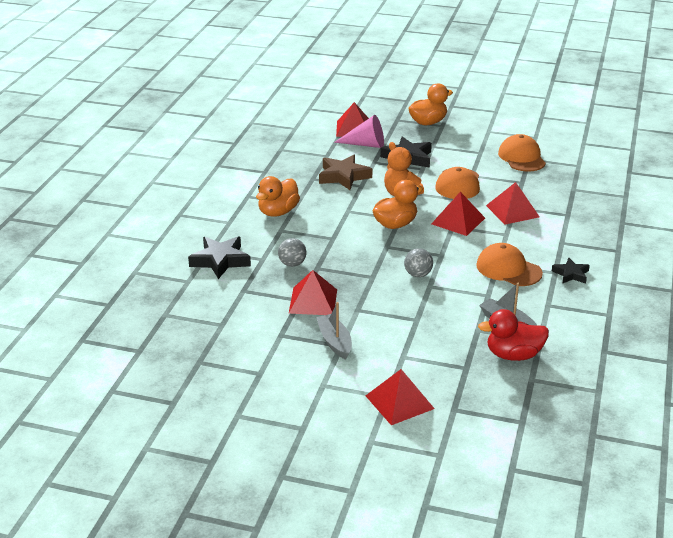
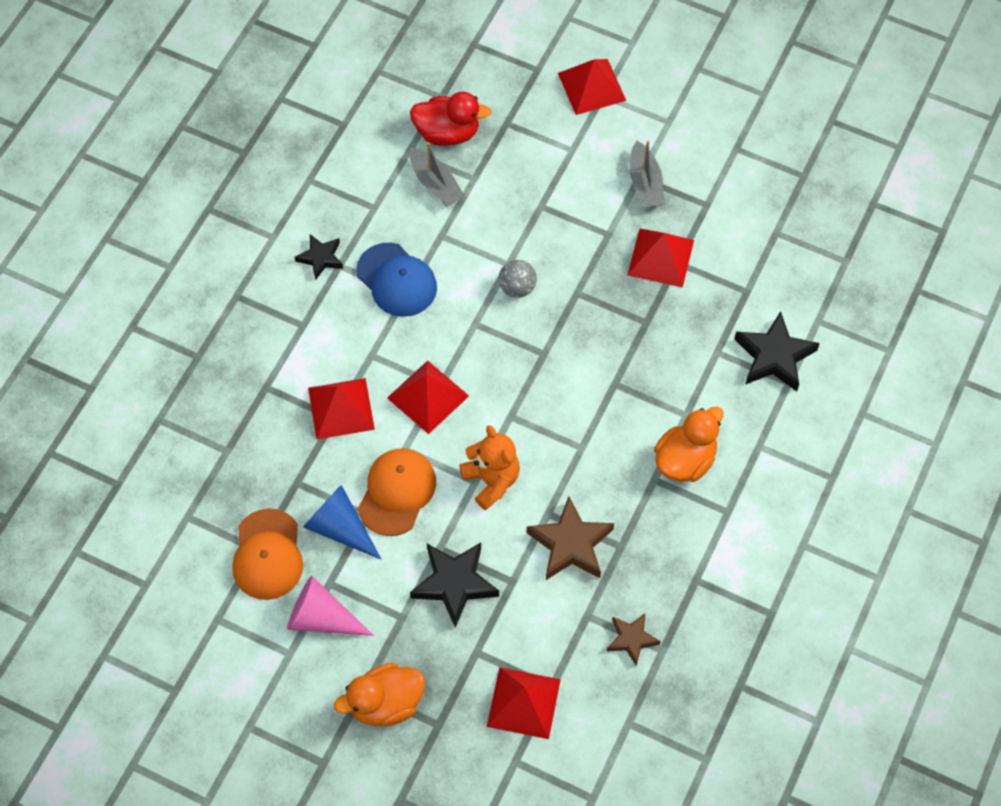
camera: 170 degrees left, 30 degrees up
(292, 264) = (678, 335): grey ball -> none
(299, 150) = (631, 639): none -> brown star
(366, 144) = (514, 641): pink cone -> pink cone (321, 618)
(395, 224) = (519, 402): orange duck -> none
(485, 169) = (339, 527): none -> blue cone
(508, 269) = (396, 280): orange cap -> blue cap

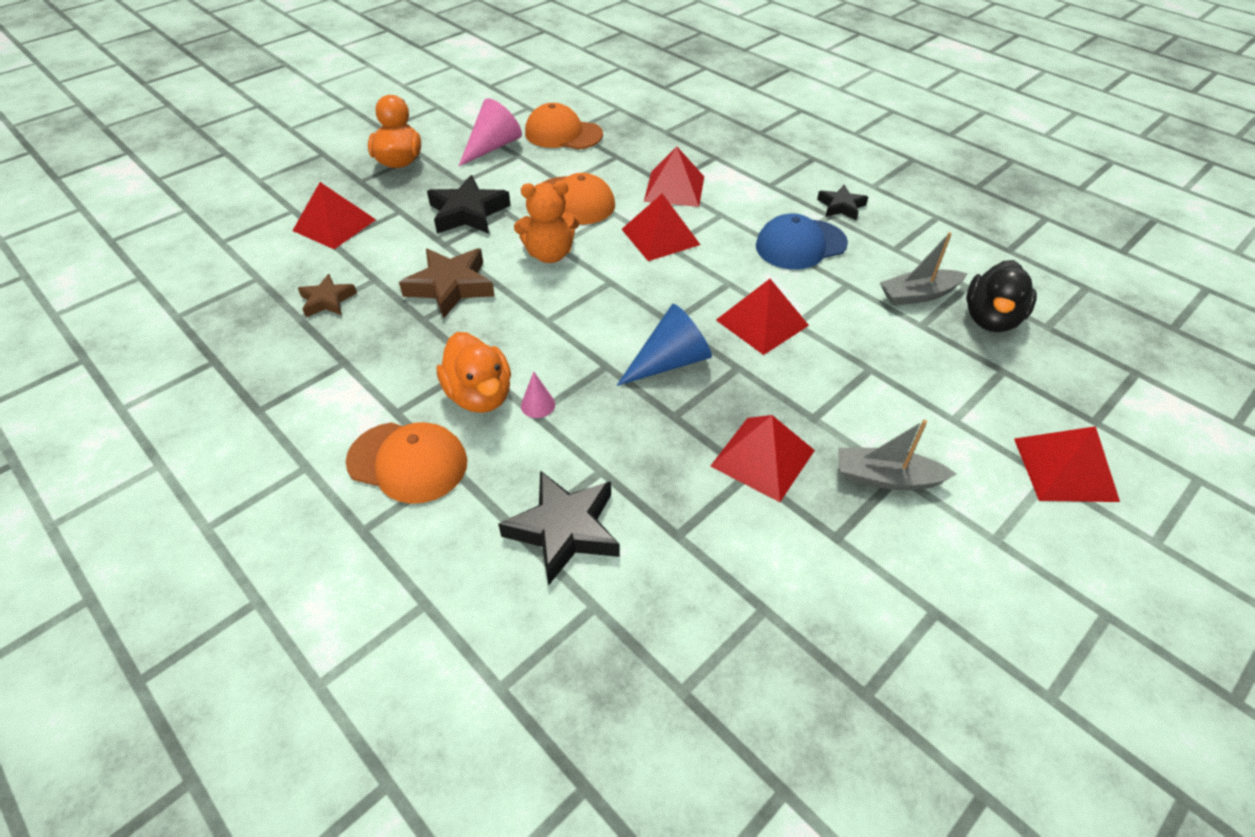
camera: 110 degrees right, 15 degrees down
(339, 527) = (562, 168): blue cone -> blue cone (670, 362)
(447, 133) = (991, 319): red duck -> black duck
(517, 288) = (762, 322): grey ball -> red pyramid
(676, 416) = (538, 405): none -> pink cone
(767, 478) = (408, 462): none -> orange cap

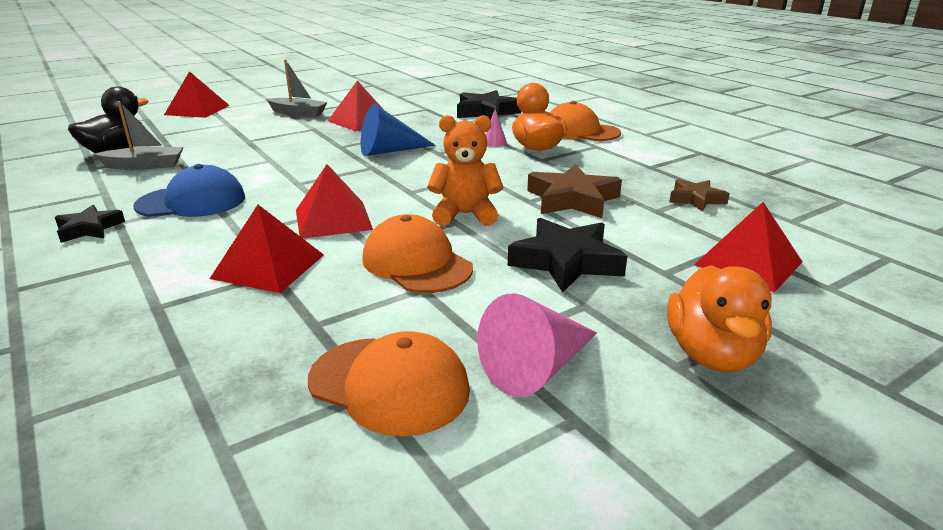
camera: 170 degrees left, 20 degrees down
(762, 322) = (297, 162): red pyramid -> none

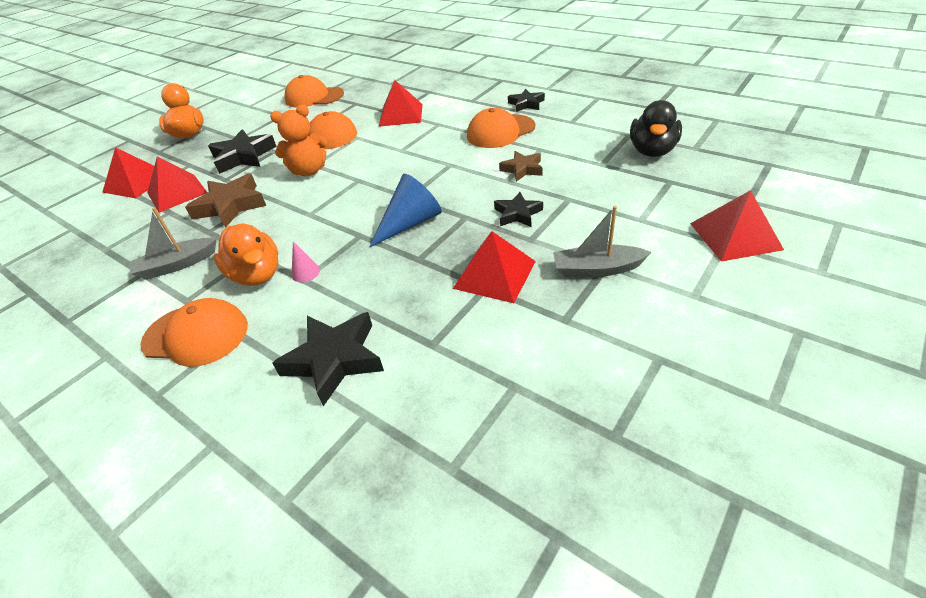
camera: 165 degrees right, 15 degrees up
(145, 166) = (594, 146): grey boat -> grey boat (177, 265)
(191, 202) = (500, 131): blue cap -> orange cap
(299, 140) = (517, 214): none -> black star
(333, 219) = (393, 145): red pyramid -> red pyramid (177, 192)
(537, 368) = (261, 114): pink cone -> none
(696, 199) = (129, 233): brown star -> brown star (522, 169)

